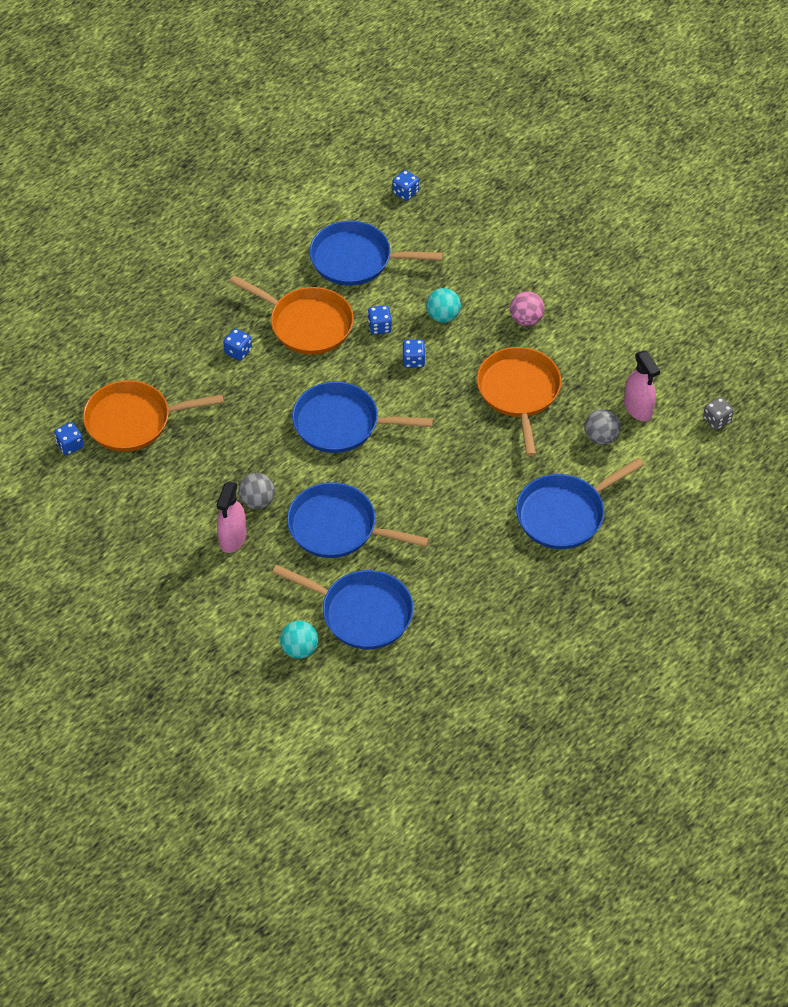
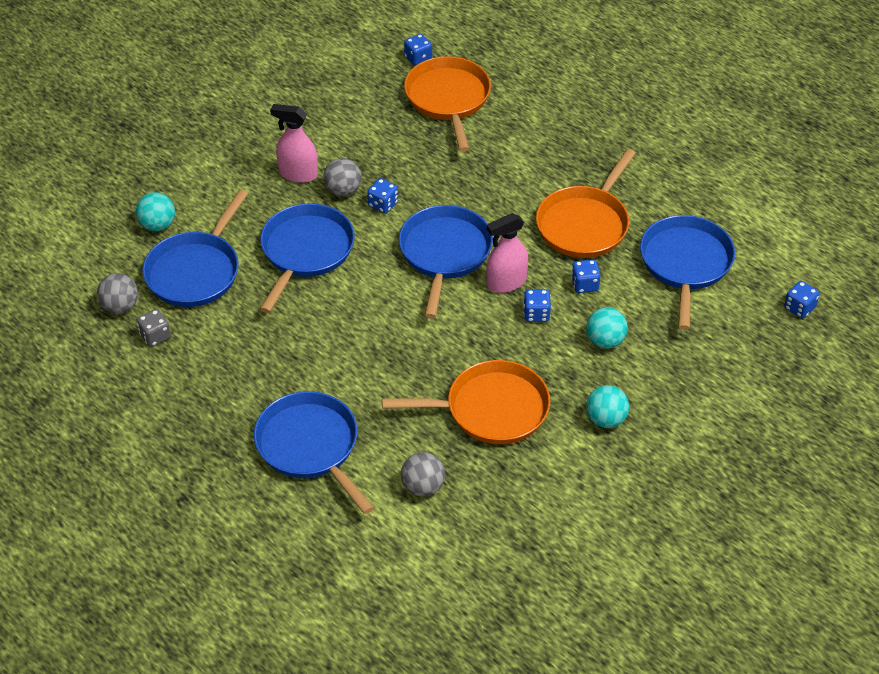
camera: 90 degrees right, 5 degrees down
(238, 351) = (542, 171): blue dice -> blue dice (383, 204)
(407, 670) = (120, 306): none -> grey ball
(526, 319) = (606, 419): pink ball -> turquoise ball
(638, 408) = (468, 527): pink spray bottle -> pink spray bottle (506, 282)
(717, 420) = (449, 612): grey dice -> grey dice (155, 336)

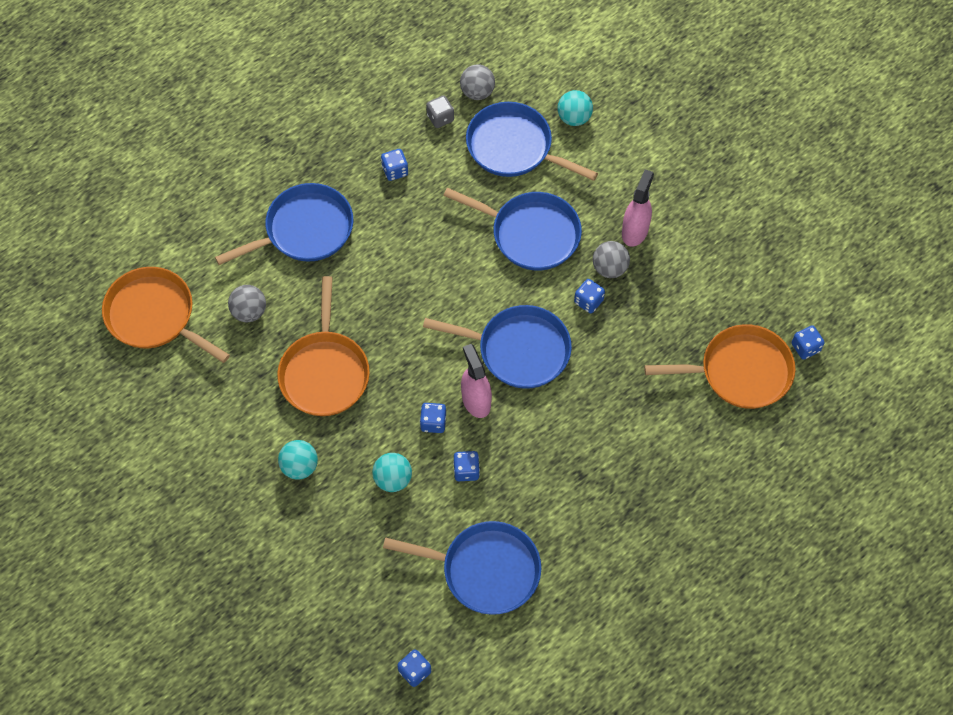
camera: 95 degrees right, 15 degrees up
(227, 371) = (395, 171): none -> blue dice
(585, 224) = (548, 481): orange pan -> orange pan (154, 316)

